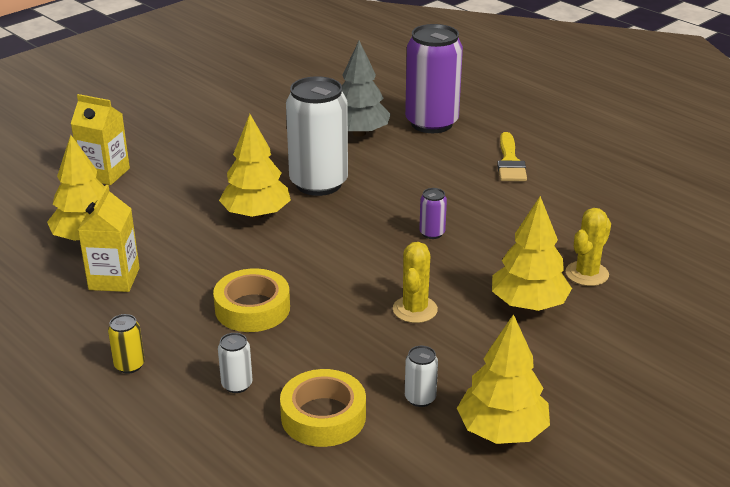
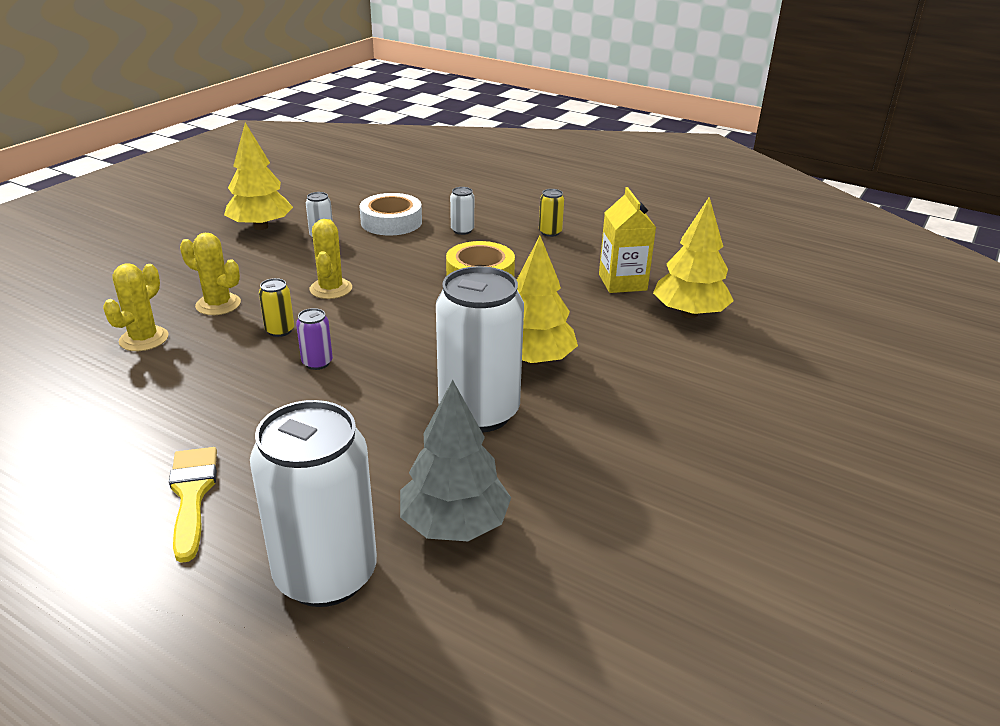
camera: 165 degrees right, 0 degrees up
(105, 173) = (763, 389): yellow carton -> none
(323, 416) = (391, 222): yellow tape -> white tape
(431, 123) = (326, 575): purple can -> white can
(465, 267) = (280, 330): none -> yellow can
(529, 304) = (218, 304): yellow tree -> yellow cactus

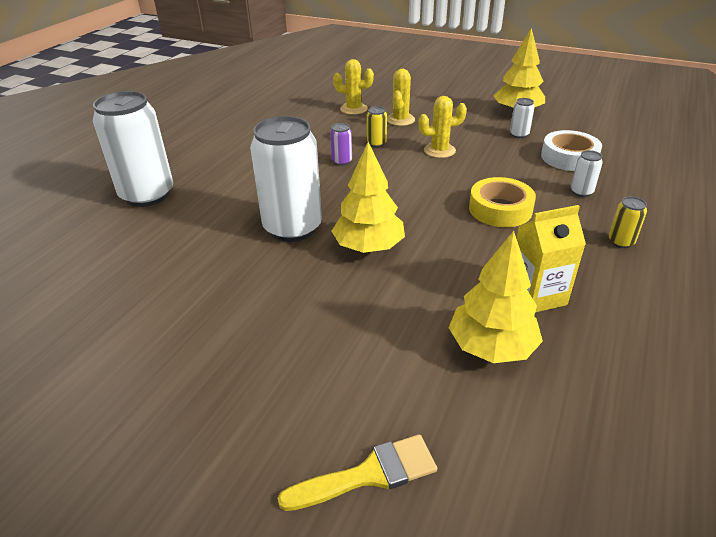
camera: 85 degrees right, 5 degrees up
(192, 495) = (214, 150): yellow brush -> yellow brush (369, 474)
(454, 524) = (178, 230): grey tree -> none

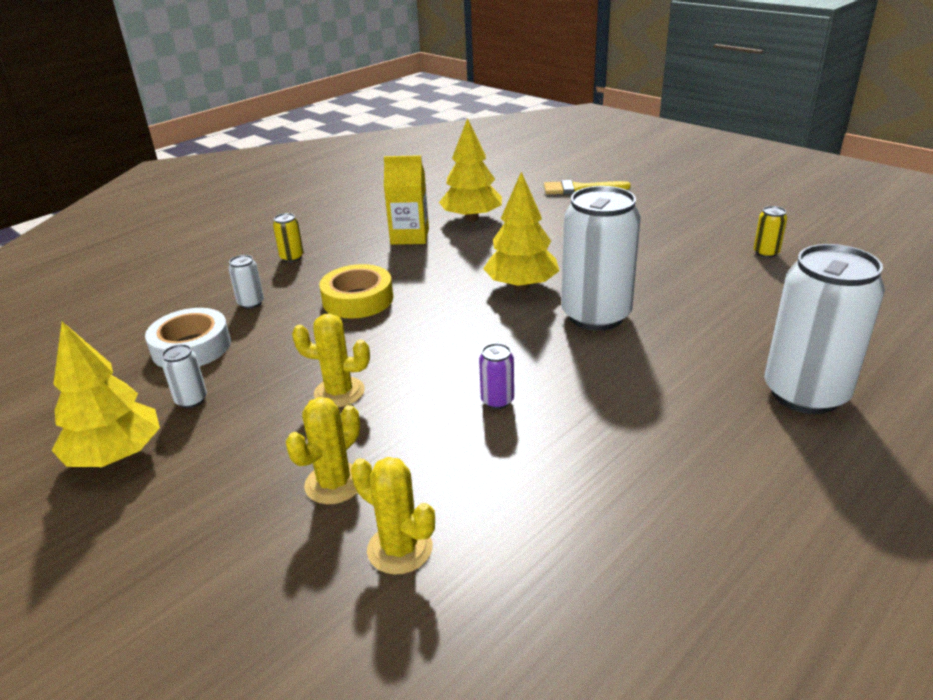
camera: 160 degrees left, 5 degrees down
(376, 143) = (421, 428): yellow can -> yellow can (766, 253)

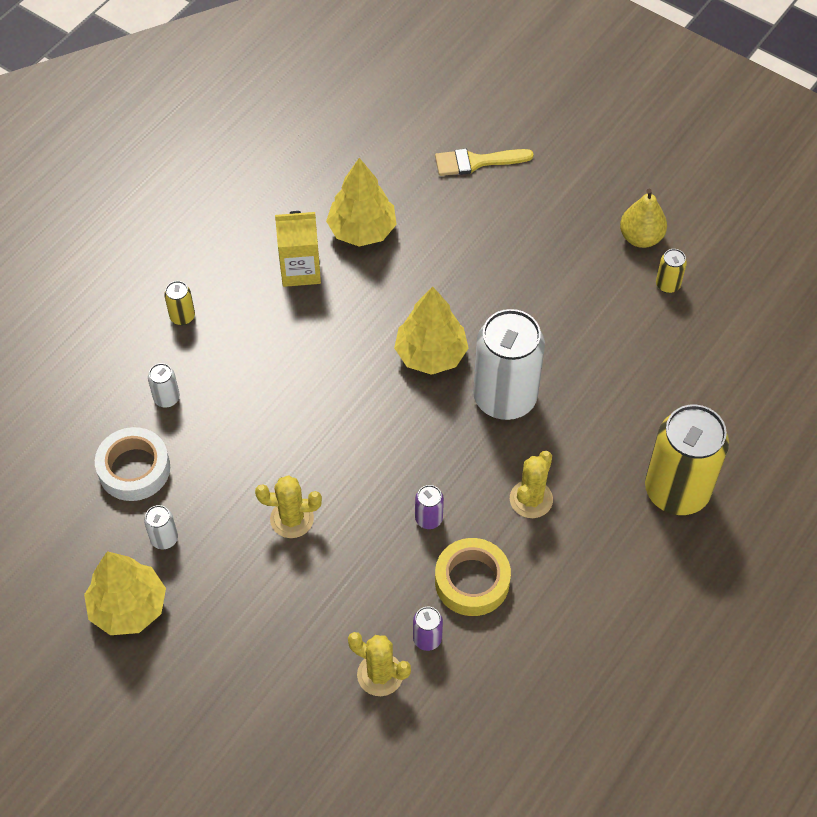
camera: 10 degrees left, 25 degrees up
(334, 483) = (316, 620): yellow cactus -> yellow cactus (531, 499)
(358, 299) = (273, 386): yellow tape -> yellow tape (472, 581)
(473, 514) = (427, 639): none -> purple can
(734, 227) = (640, 237): none -> yellow pear
(805, 394) = (677, 491): white can -> yellow can

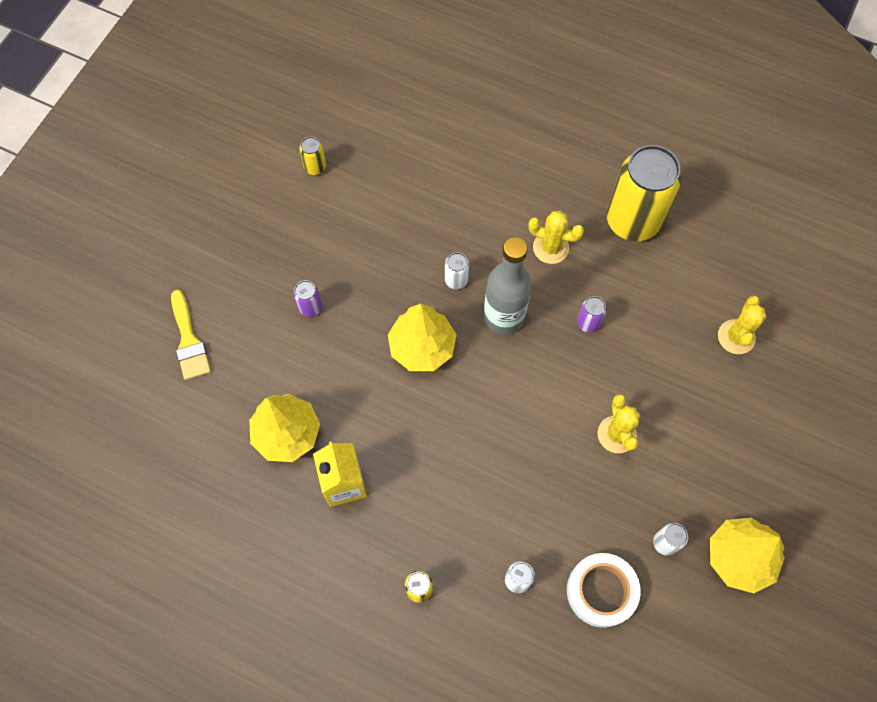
camera: 100 degrees left, 10 degrees up
(427, 639) = (695, 307): purple can -> purple can (310, 307)
(451, 436) = (503, 317): none -> grey bottle
(472, 581) = (636, 281): yellow tape -> none
(505, 398) = (456, 280): white can -> white can, size x0.41
(640, 237) = (266, 192): yellow pear -> none
(677, 491) = (518, 145): yellow can -> yellow can (632, 221)

